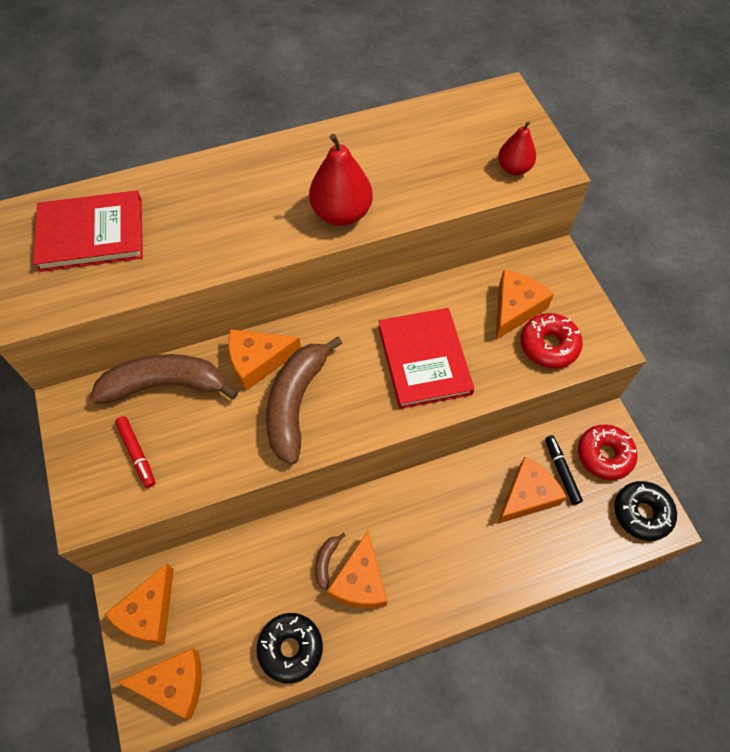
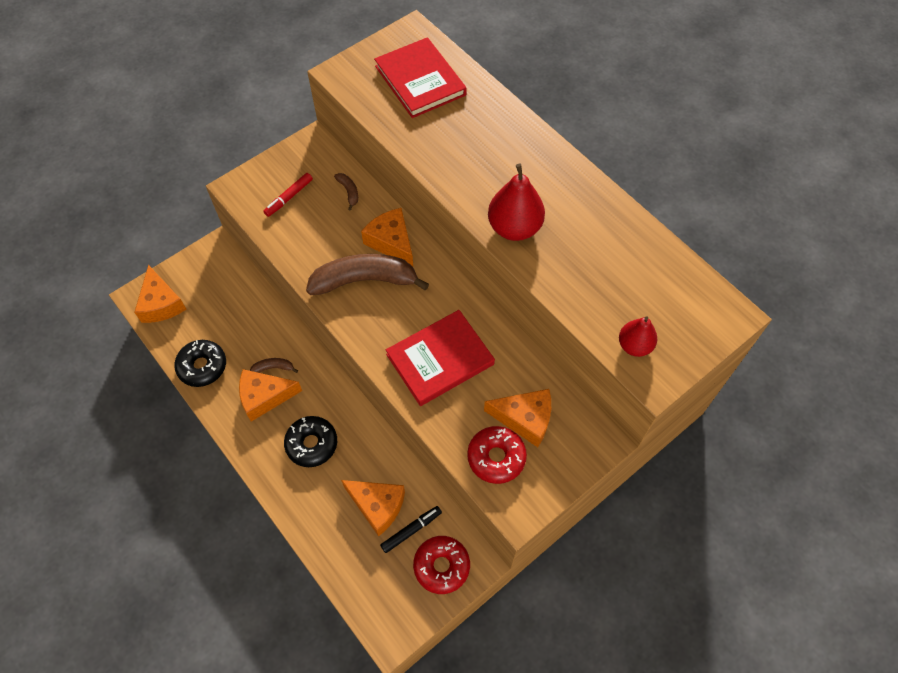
camera: 70 degrees right, 0 degrees up
(149, 612) = (205, 269): orange cheese -> none
(165, 385) = (349, 192): brown banana -> brown banana, size x0.42
(642, 513) = (394, 613): black donut -> black donut (312, 444)

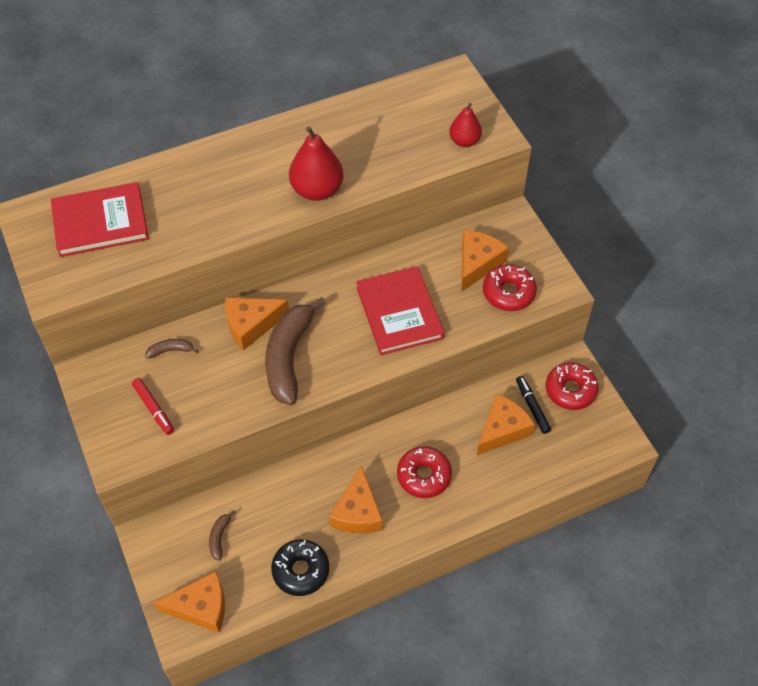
camera: 75 degrees left, 5 degrees down
(273, 368) = (325, 498): brown banana -> brown banana (219, 537)
(312, 444) = (424, 476): black donut -> red donut

